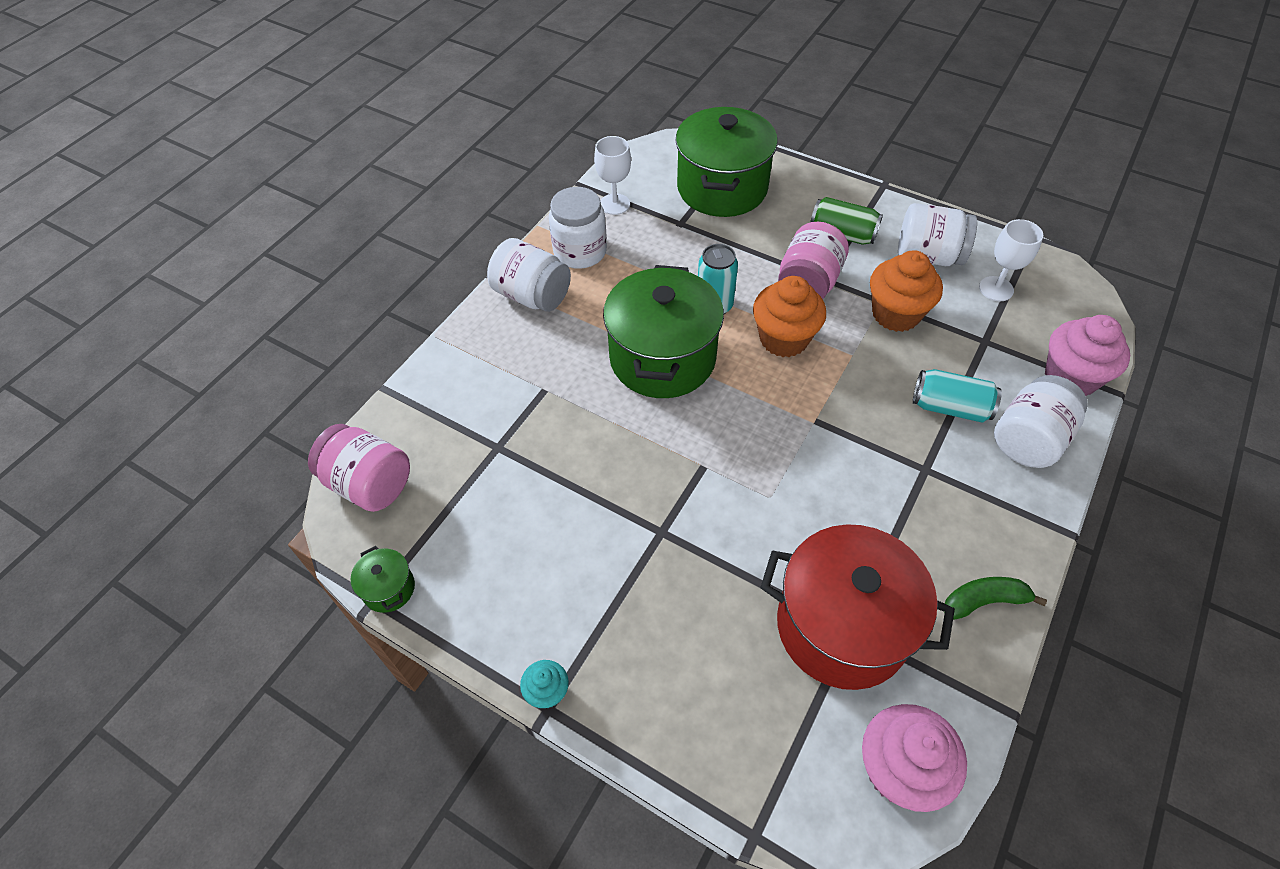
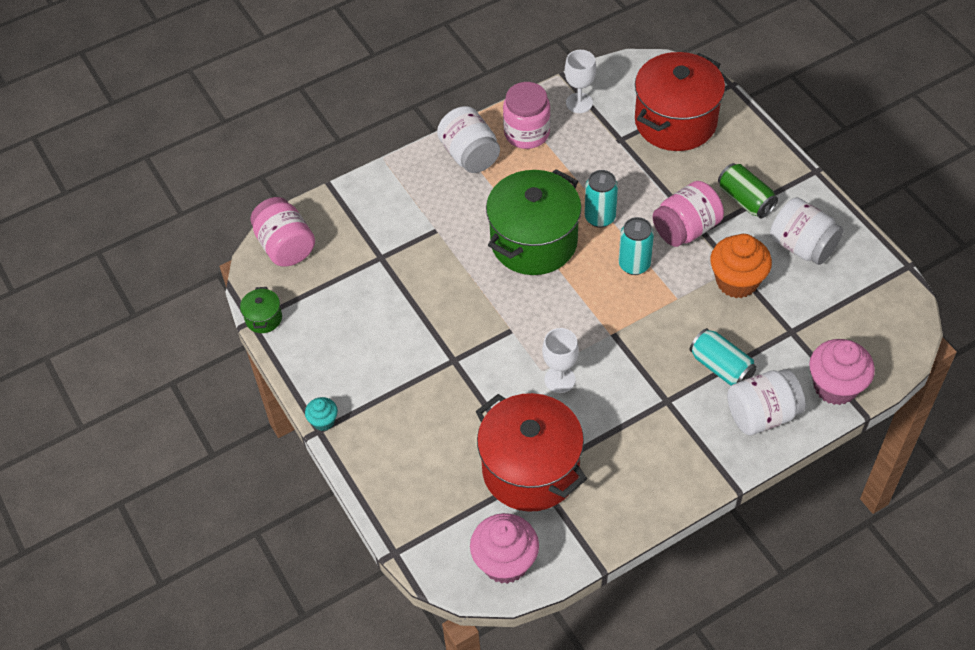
camera: 30 degrees right, 0 degrees up
(580, 252) = (526, 133): white jar -> pink jar
(722, 188) = (675, 122): green pot -> red pot
(783, 339) = (634, 264): orange cupcake -> turquoise can
(984, 601) = (637, 499): green banana -> none
(996, 289) = (836, 295): white goblet -> white goblet (559, 379)

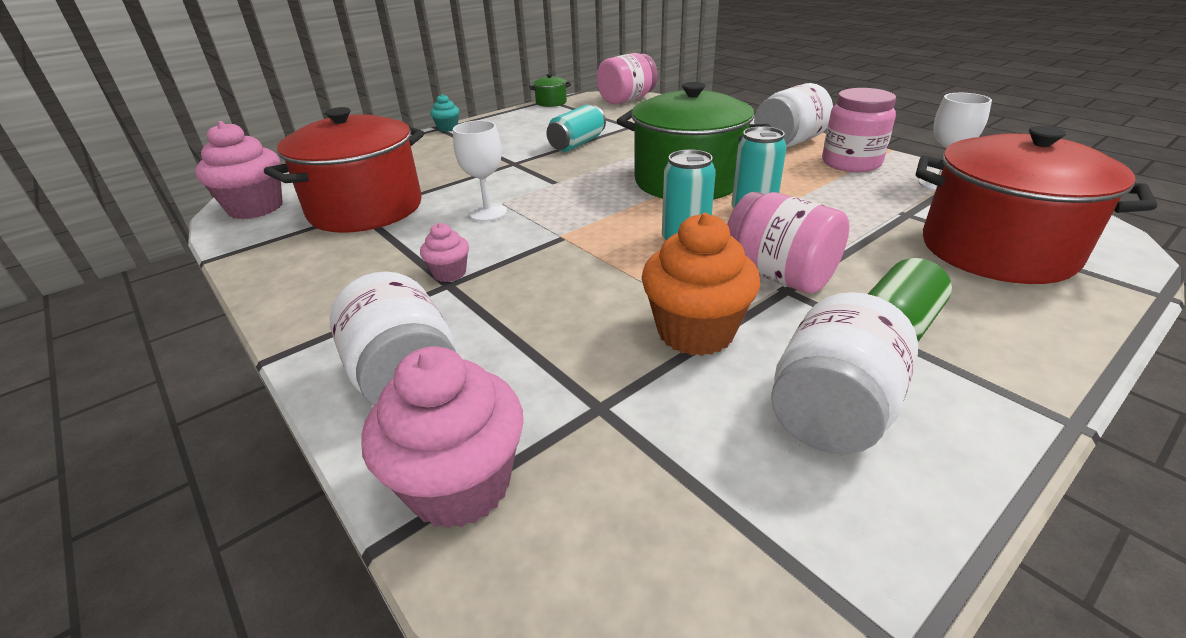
camera: 80 degrees right, 20 degrees down
(652, 401) = (449, 273): none -> pink cupcake
(721, 367) = (509, 328): turquoise can -> turquoise can (577, 144)

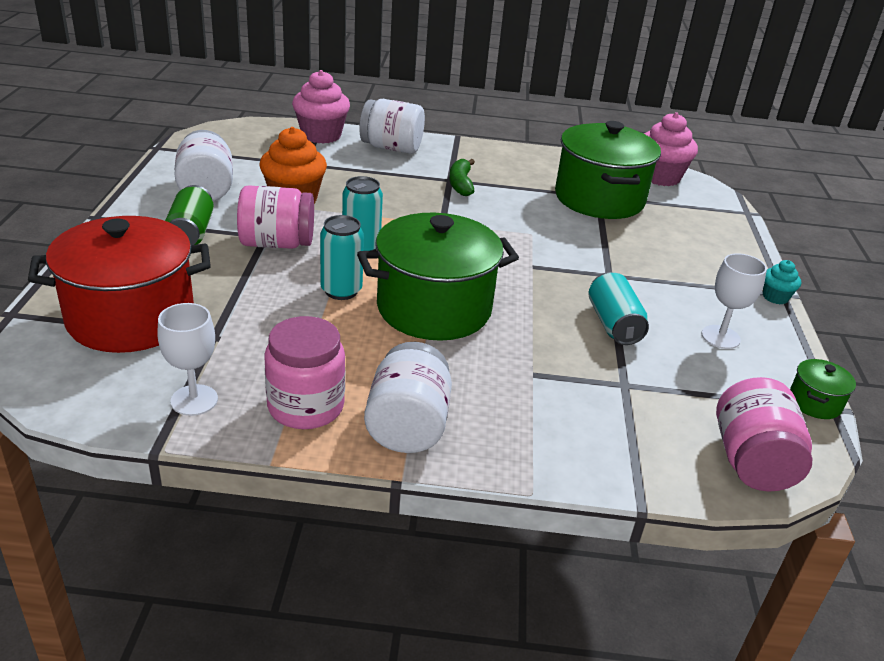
camera: 130 degrees right, 0 degrees up
(366, 209) = (599, 199): red pot -> green pot
(449, 273) = (461, 184): pink cupcake -> green banana
(488, 212) = (522, 223): white goblet -> white goblet (720, 337)

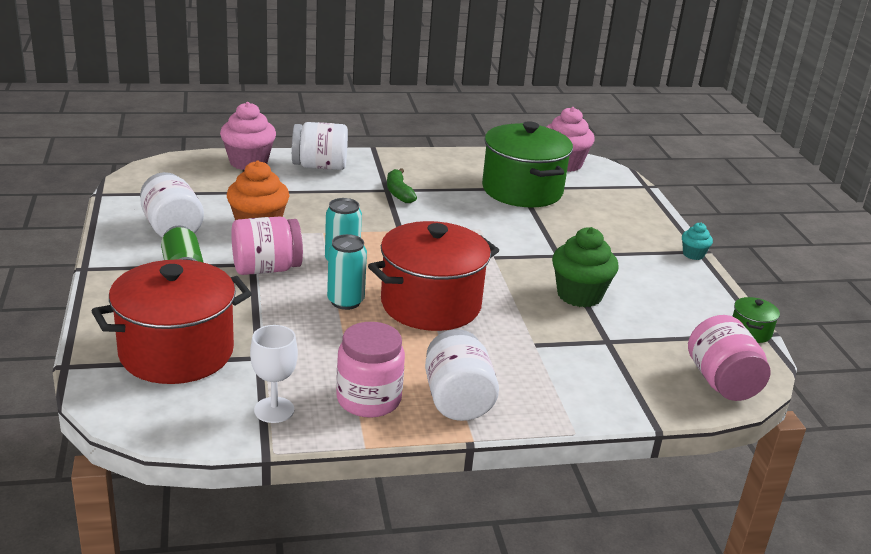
camera: 15 degrees left, 5 degrees down
(434, 308) = (431, 304): green pot -> red pot
(613, 324) = (579, 295): turquoise can -> green cupcake
(720, 337) = (664, 293): white goblet -> none

